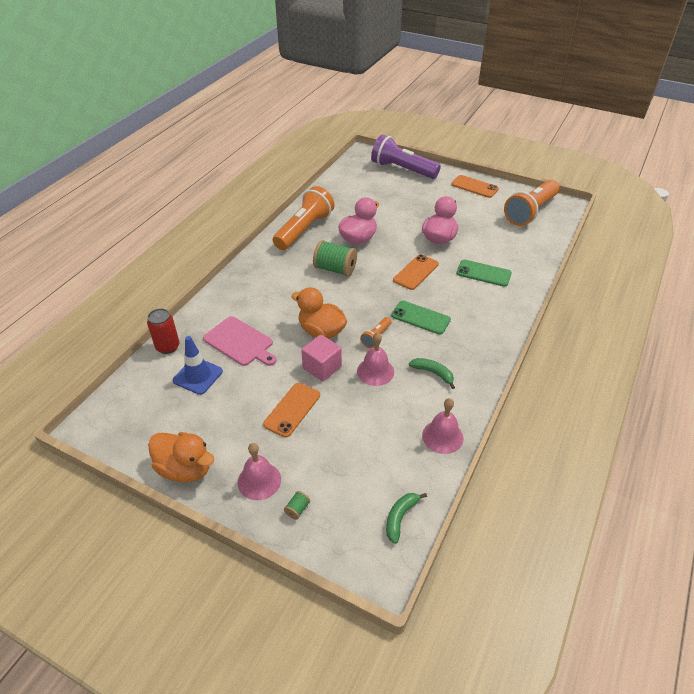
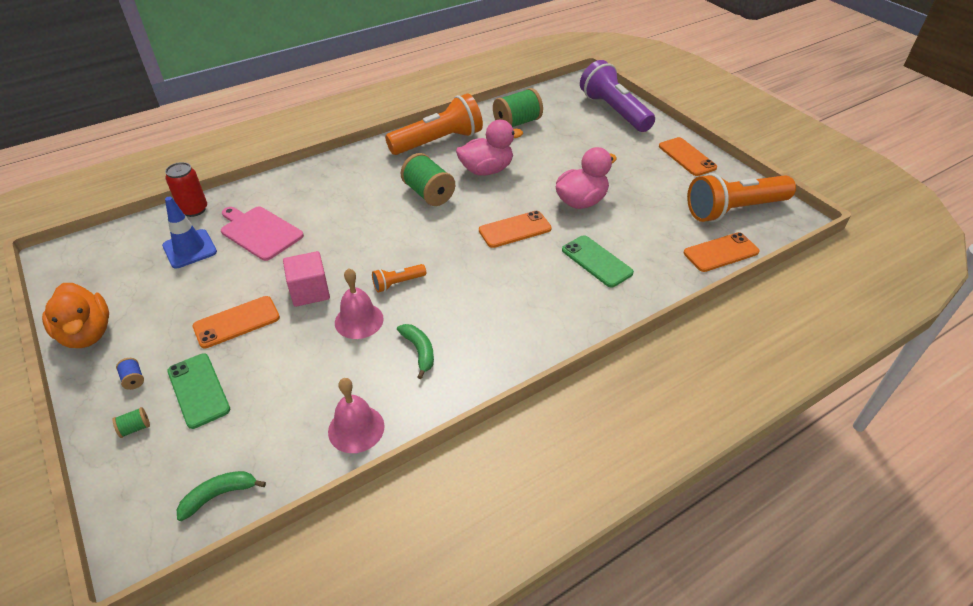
camera: 30 degrees right, 0 degrees up
(240, 342) = (260, 232): pink cutting board -> pink cutting board turned 150 degrees clockwise
(259, 480) = (133, 379): pink bell -> blue spool
(321, 331) = (348, 253): orange duck -> none
(346, 198) = (517, 123): none -> green spool
(420, 318) = (468, 282): green phone -> green phone (198, 390)
(546, 241) = (721, 252): none -> orange phone

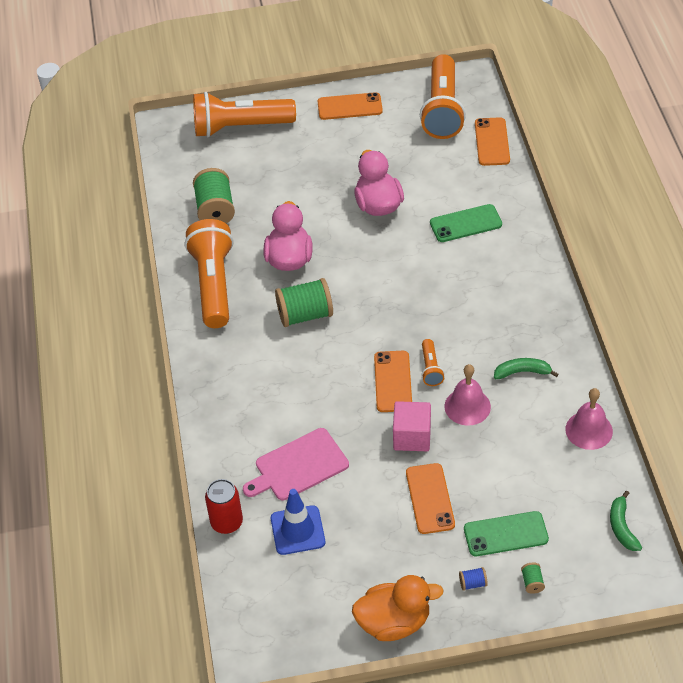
camera: 65 degrees left, 5 degrees up
(515, 229) = (395, 265): orange phone -> orange phone (393, 381)
(614, 111) = (240, 127): purple flashlight -> orange flashlight

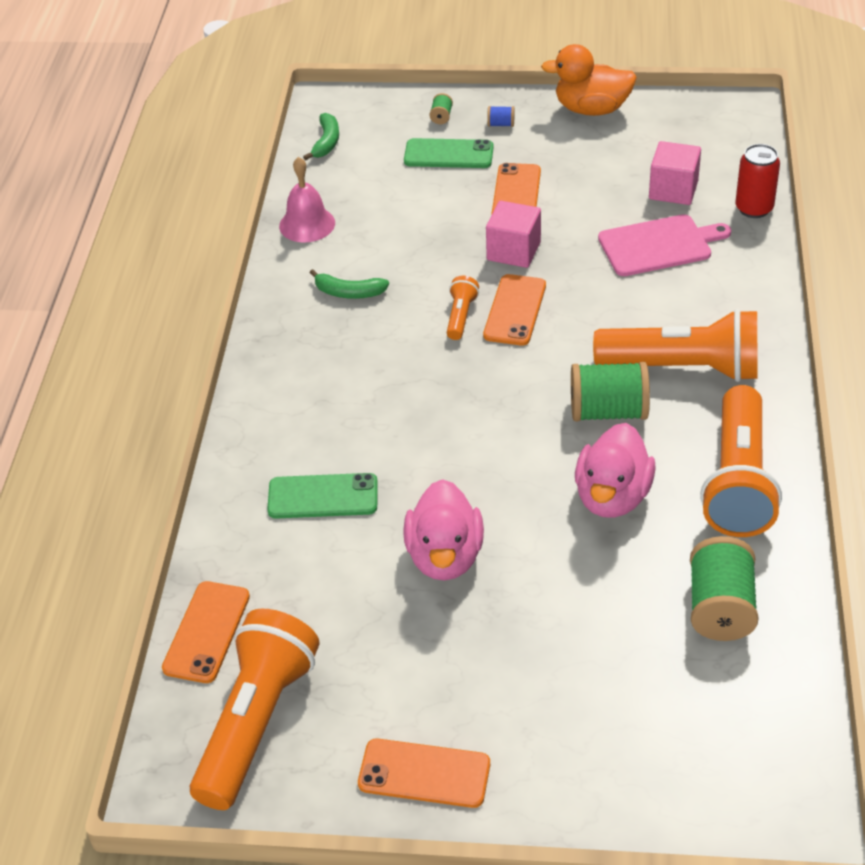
camera: 165 degrees left, 5 degrees down
(240, 127) = (649, 777): orange flashlight -> orange flashlight (683, 368)
(297, 530) = (673, 190): blue traffic cone -> pink cube
(467, 406) = (434, 269): pink bell -> none

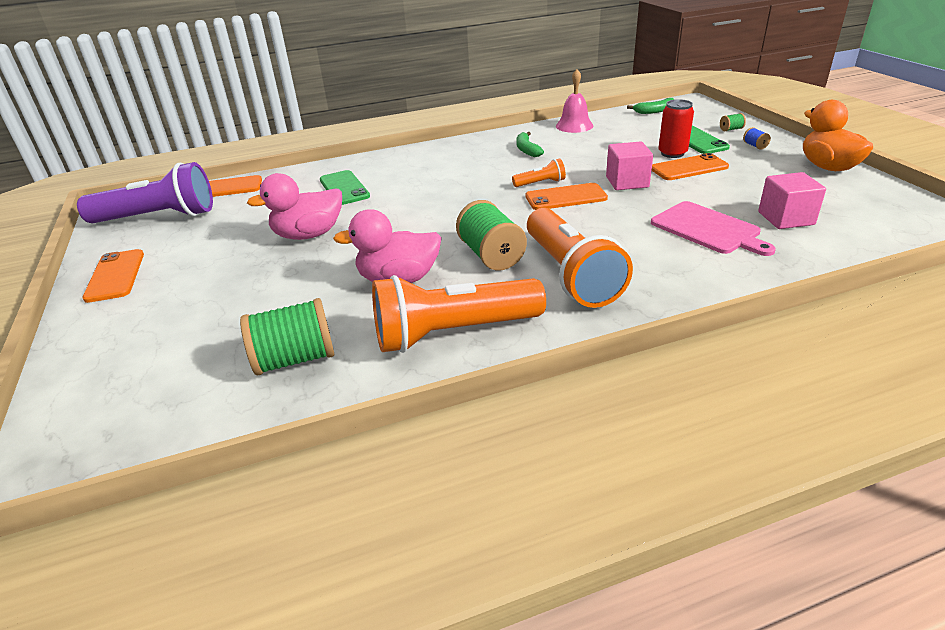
camera: 65 degrees right, 10 degrees down
(256, 722) = (158, 217): orange flashlight -> purple flashlight
(754, 208) = (821, 258): red can -> red can (672, 153)

